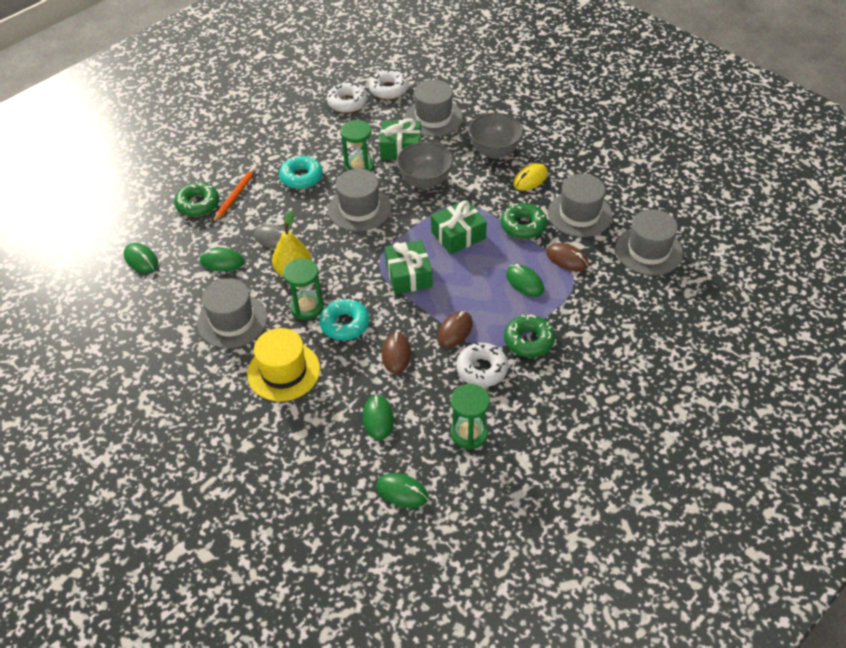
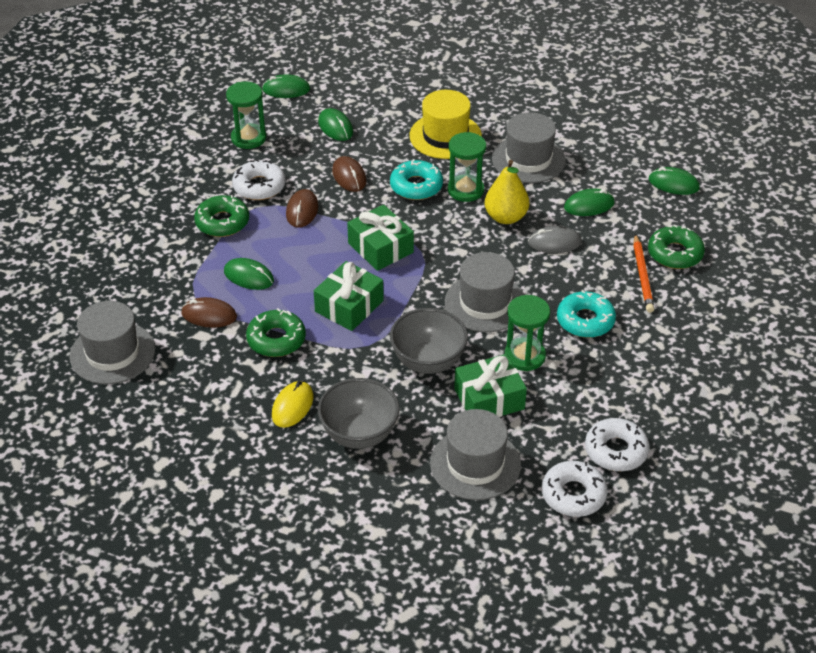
camera: 155 degrees right, 5 degrees down
(579, 214) = (210, 375): grey hat -> none

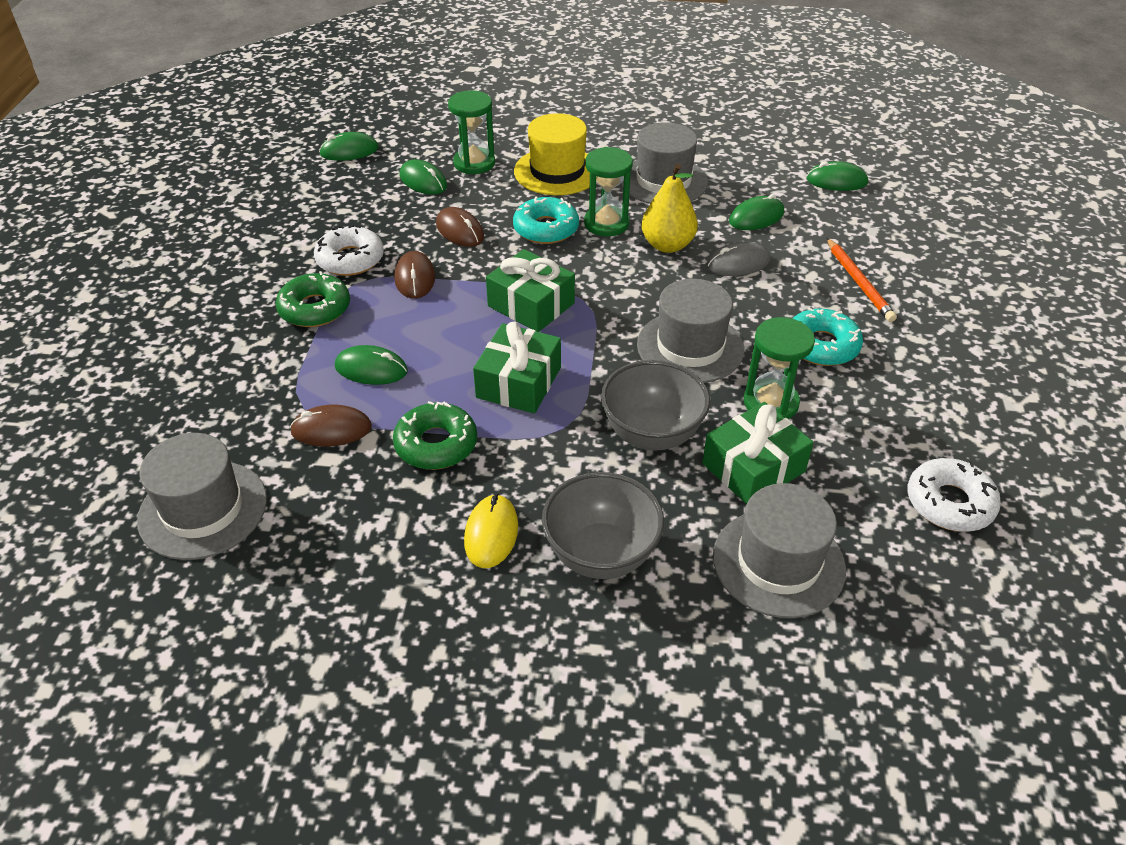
camera: 15 degrees left, 0 degrees up
(248, 138) = (319, 208): green hourglass -> green hourglass (474, 163)
(573, 494) = (930, 577): white donut -> none
(675, 253) = (881, 252): green donut -> none

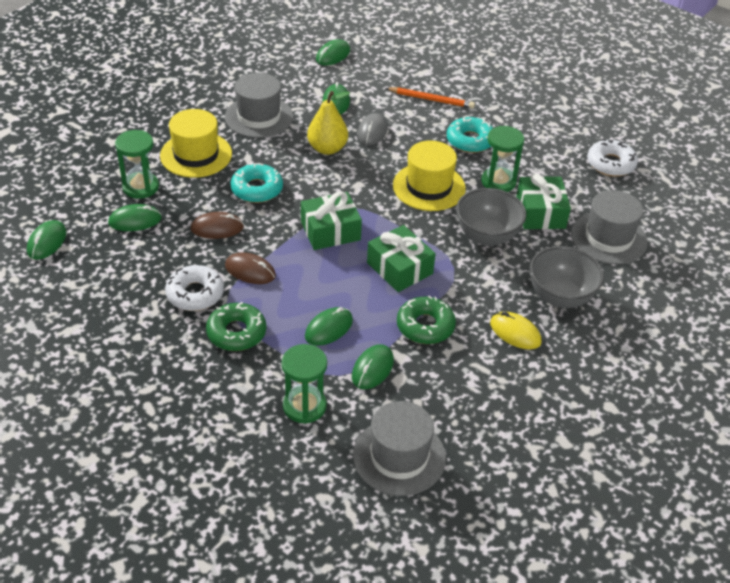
camera: 60 degrees left, 0 degrees up
(331, 429) = (372, 369): brown mouse -> green mouse
(606, 224) = (279, 162): green hourglass -> green hourglass (304, 406)
(690, 347) = (429, 187): grey hat -> yellow hat

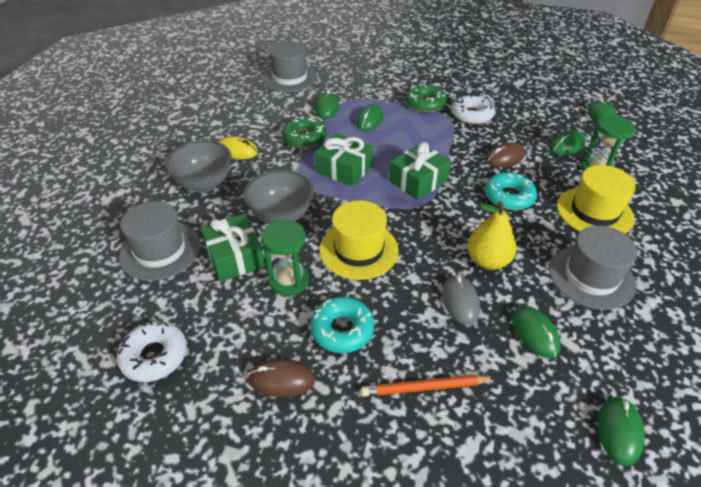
camera: 160 degrees right, 0 degrees up
(250, 271) = (451, 137): brown mouse -> brown mouse (281, 379)
(304, 406) = (356, 84): green hourglass -> none

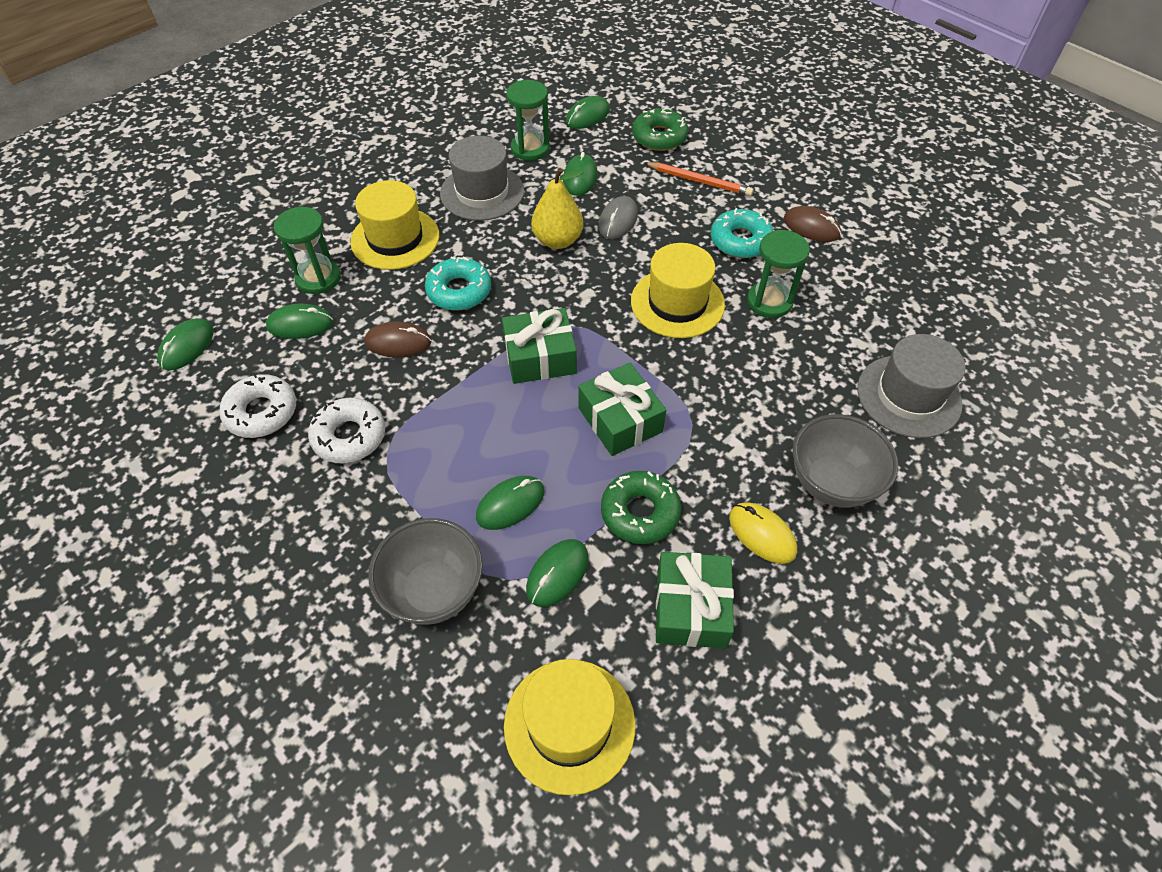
camera: 150 degrees left, 10 degrees up
(154, 356) = (922, 285): white donut -> white donut (261, 412)
(234, 257) = (819, 351): green gift -> green gift (691, 608)
(282, 216) = (743, 380): grey bowl -> grey bowl (434, 590)
(290, 78) = (569, 724): grey hat -> yellow hat
(425, 104) = (389, 500): green donut -> green donut (659, 137)
(615, 346) = (530, 149): none -> green hourglass

